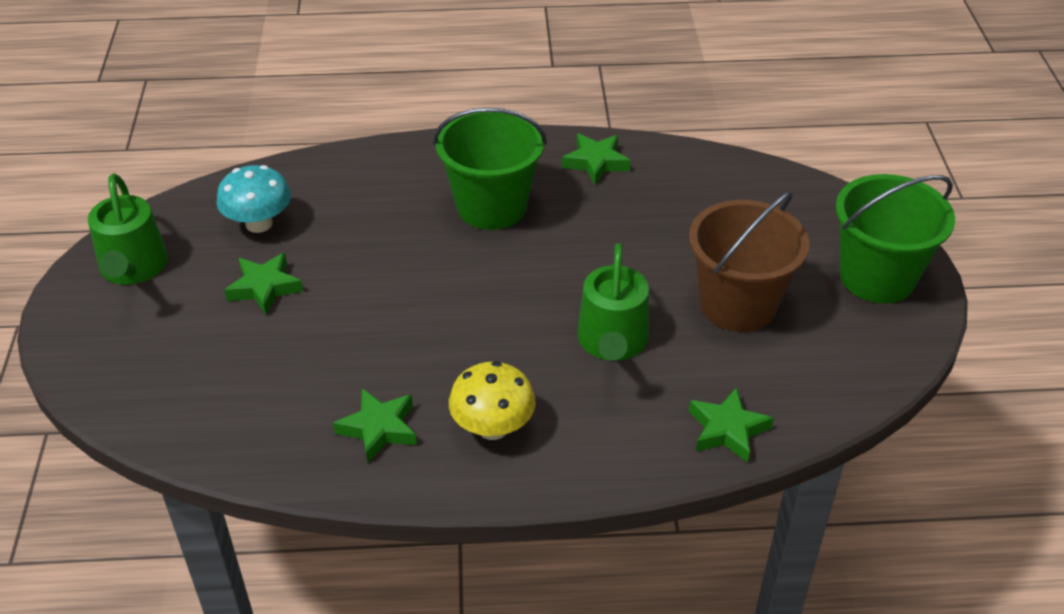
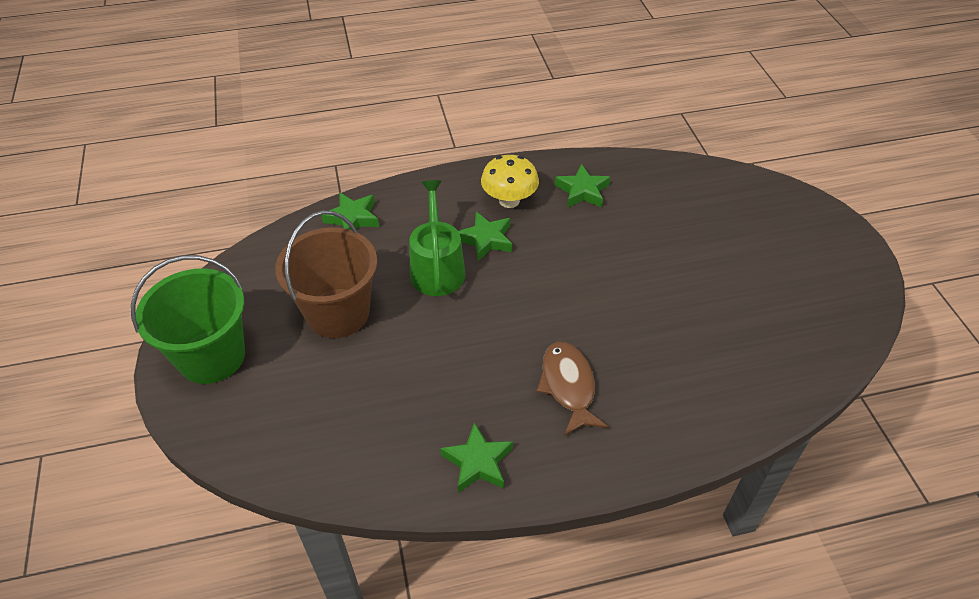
camera: 170 degrees right, 5 degrees up
(133, 268) = (835, 279): green watering can -> none
(259, 223) = (767, 336): turquoise mushroom -> none
(264, 287) = (721, 277): green star -> green star (486, 239)
(492, 206) = (568, 386): green bucket -> brown fish

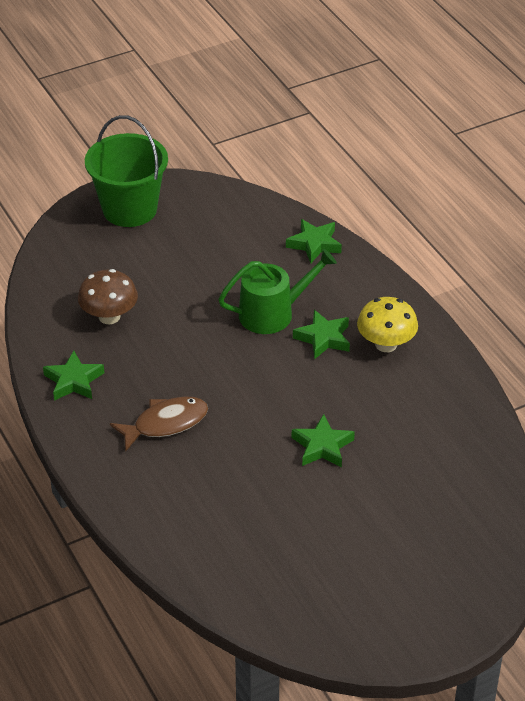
camera: 75 degrees right, 5 degrees down
(338, 313) = (198, 265): brown bucket -> none
(384, 408) = (109, 316): none -> brown mushroom
(582, 191) = (426, 397): green star -> green star (322, 446)

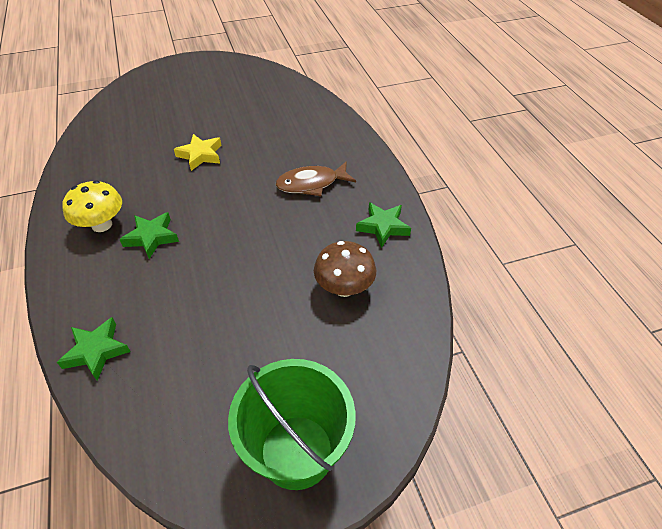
camera: 170 degrees left, 5 degrees up
(273, 313) = (184, 269): green watering can -> none
(322, 446) = (200, 155): green star -> yellow star

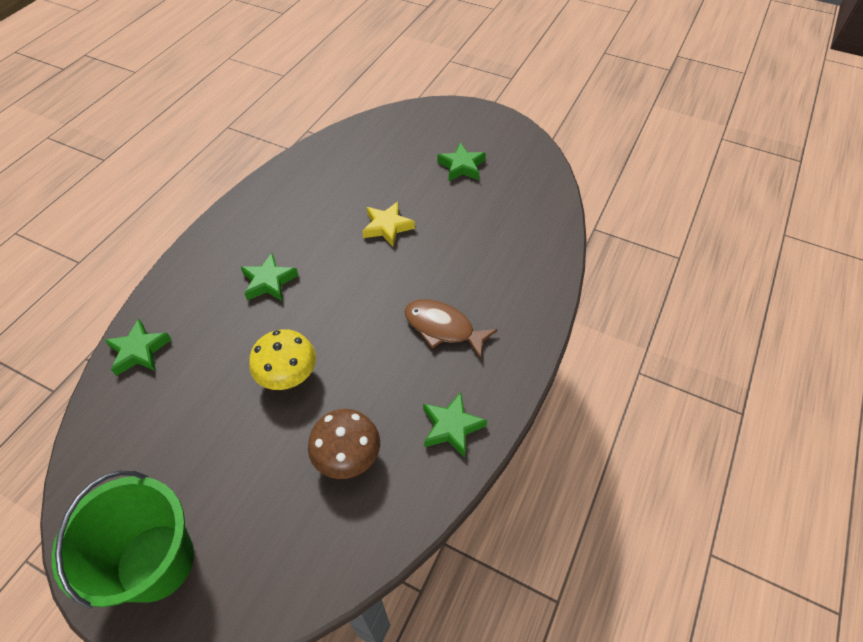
camera: 45 degrees right, 5 degrees up
(102, 225) = (251, 242): yellow mushroom -> yellow mushroom (288, 376)
(208, 96) = (461, 166): none -> green star

